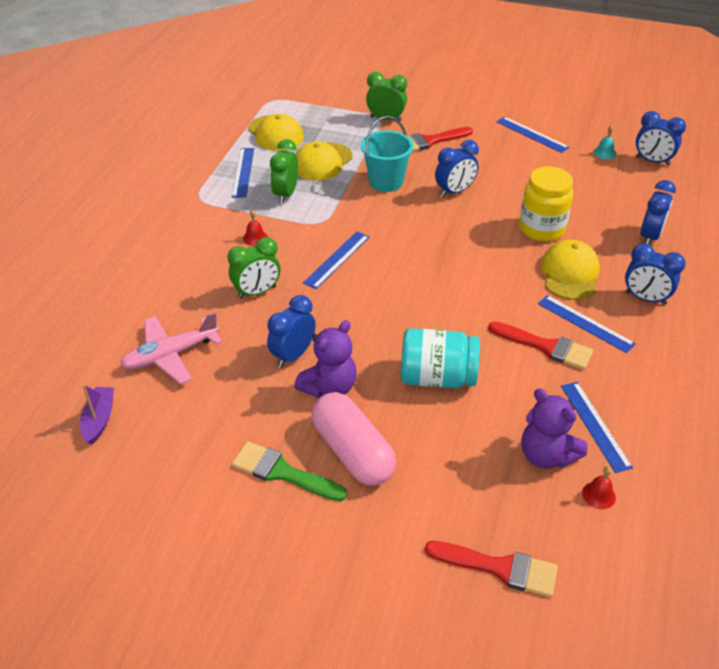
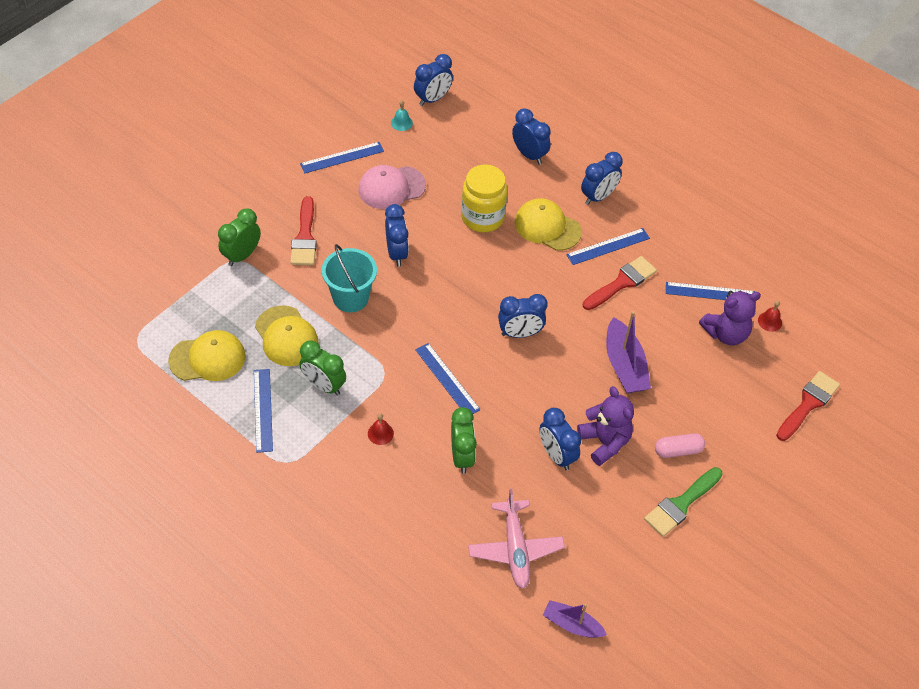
camera: 70 degrees left, 10 degrees up
(243, 172) = (263, 410): blue ruler -> blue ruler turned 60 degrees clockwise
(353, 451) = (678, 450): pink capsule -> pink capsule, size x0.54
(422, 290) = (520, 333): none -> blue clock
(437, 377) = (624, 365): turquoise jar -> purple boat
(525, 168) = (391, 187): none -> pink cap

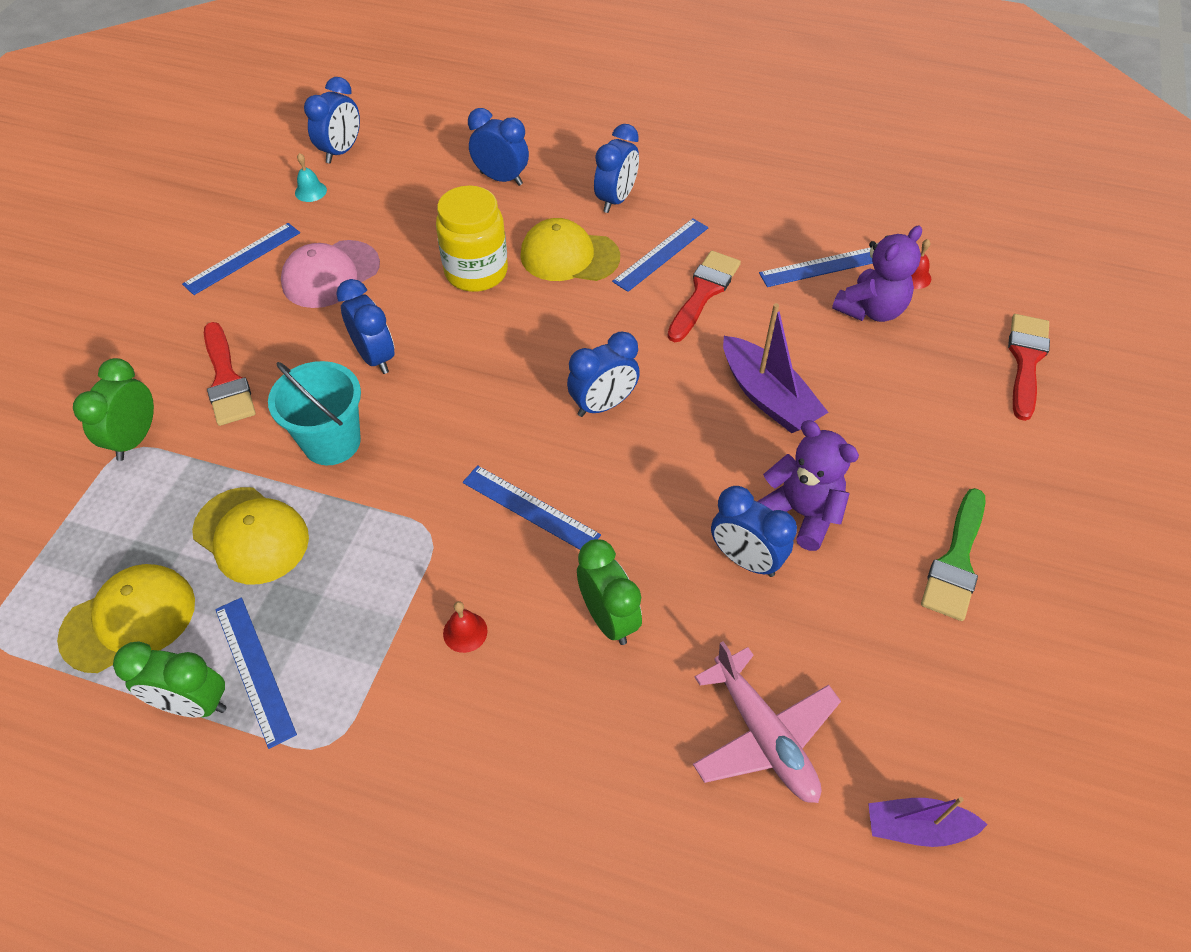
camera: 20 degrees left, 0 degrees up
(324, 385) = (342, 590): green clock -> green clock (193, 704)
(678, 450) = (905, 486): pink capsule -> none

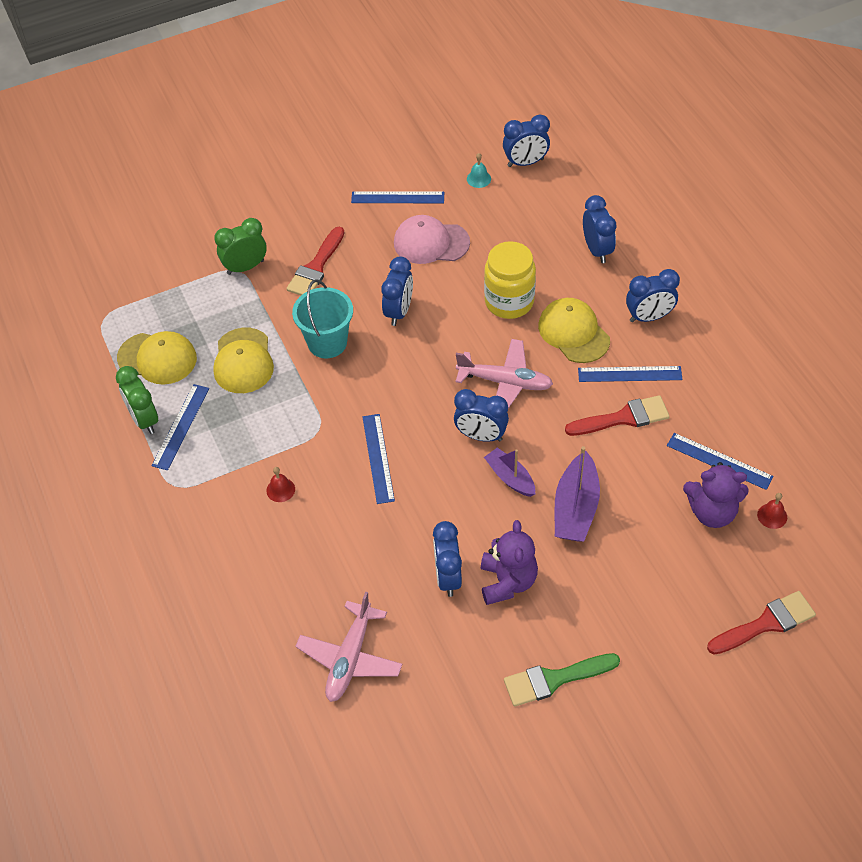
camera: 50 degrees right, 0 degrees up
(563, 341) = (505, 382): none -> pink plane
(608, 618) = (349, 542): green clock -> none
(917, 827) = (365, 760): purple boat -> purple boat (510, 477)

